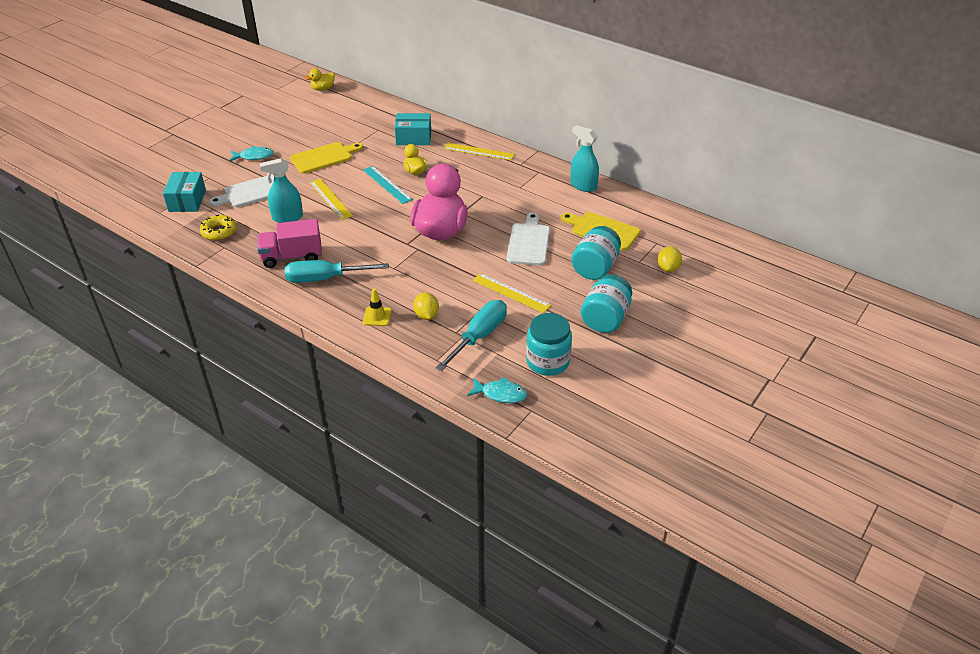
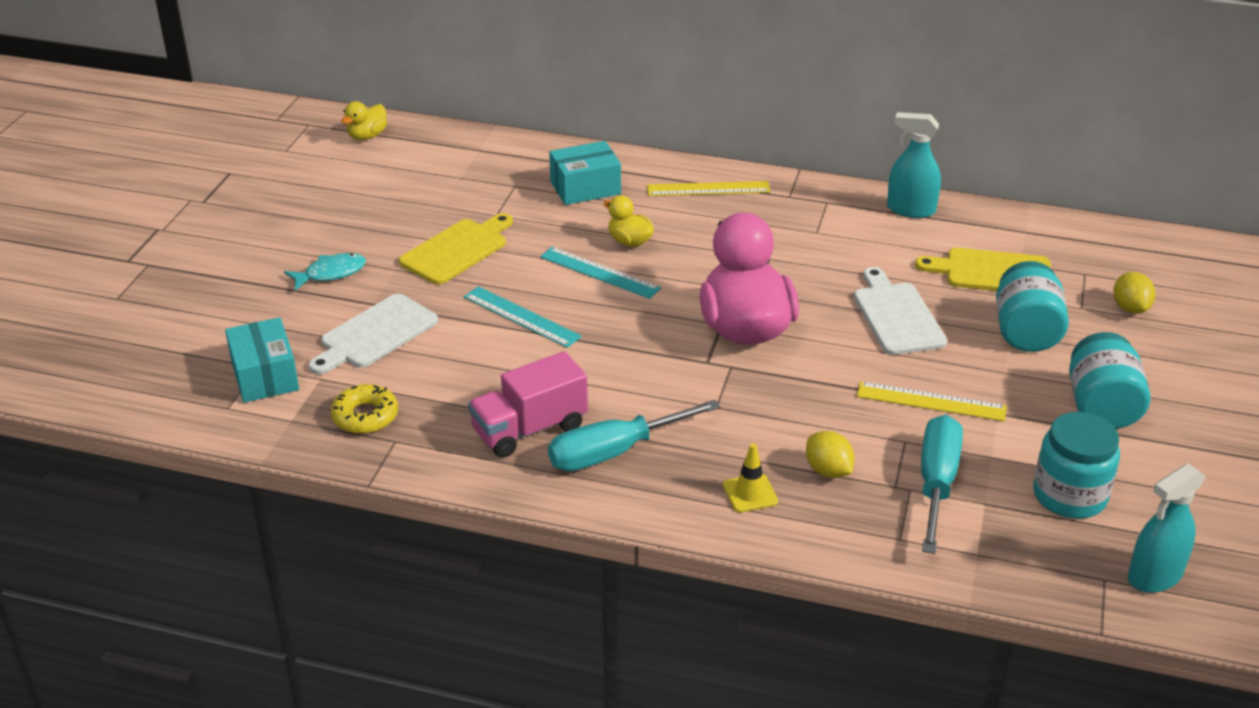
camera: 20 degrees left, 5 degrees down
(287, 217) = (470, 364): turquoise spray bottle -> turquoise spray bottle (1154, 576)
(330, 199) = (521, 317): yellow ruler -> turquoise ruler
(500, 394) = (1039, 566): turquoise fish -> none

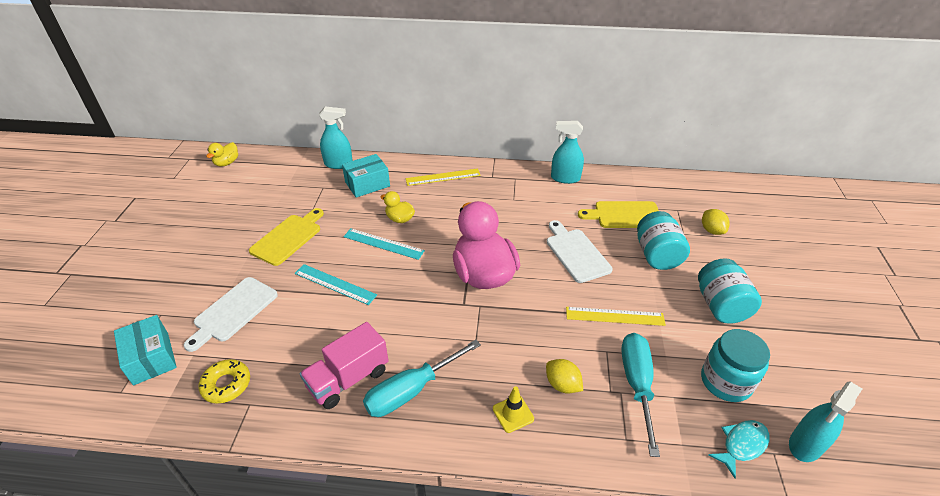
camera: 10 degrees left, 5 degrees up
(331, 273) = (202, 266): turquoise fish -> turquoise fish (741, 445)
(543, 154) = (338, 164): none -> turquoise spray bottle

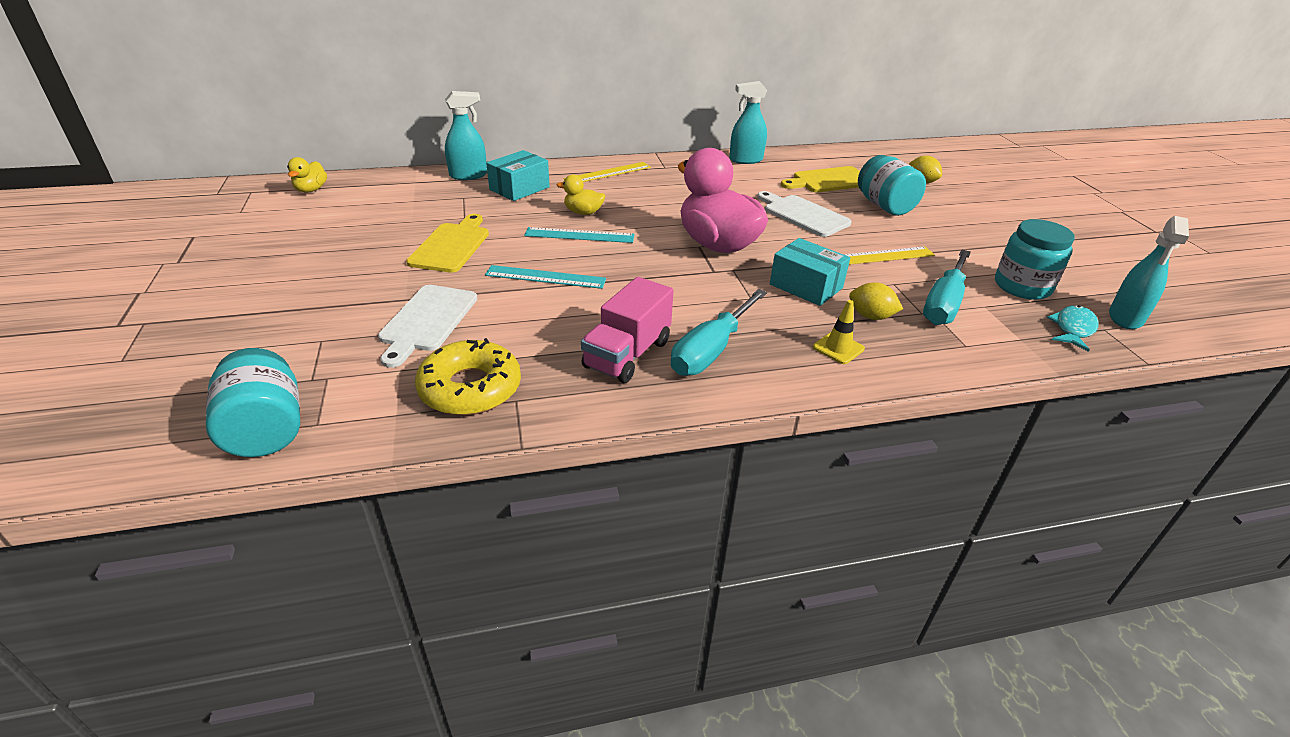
camera: 20 degrees left, 5 degrees down
(151, 358) = (340, 383): turquoise box -> turquoise box (806, 286)
(226, 385) = (470, 388): yellow donut -> yellow donut, size x1.51
(637, 385) = (944, 303): turquoise screwdriver -> turquoise screwdriver turned 135 degrees counterclockwise
(720, 306) = (973, 234): turquoise jar -> turquoise jar (266, 430)

